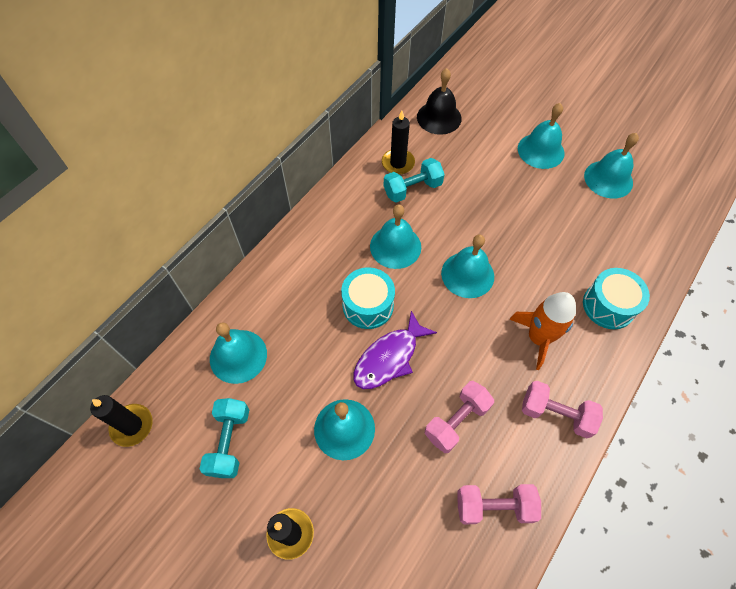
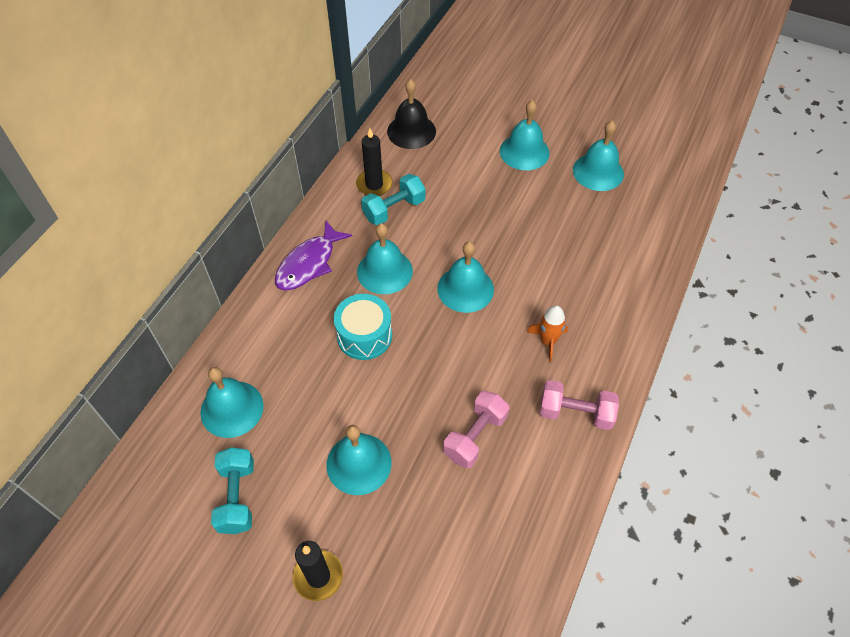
camera: 10 degrees left, 5 degrees down
(132, 426) = (126, 498): black candle -> none
(389, 357) = (395, 385): purple fish -> purple fish (309, 263)
(494, 506) = (525, 513): pink dumbbell -> none
(538, 338) = (548, 341): orange rocket -> orange rocket, size x0.65
(608, 306) = (614, 298): turquoise drum -> none

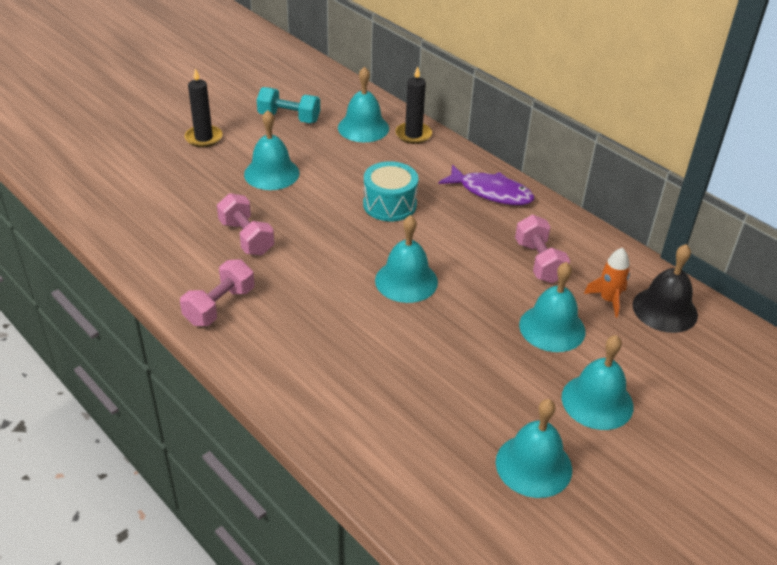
camera: 110 degrees right, 15 degrees down
(309, 263) = (491, 192): purple fish -> purple fish turned 150 degrees clockwise
(374, 184) = (582, 257): black candle -> black candle (413, 135)
(384, 271) = (458, 234): turquoise bell -> turquoise bell (552, 328)
(394, 209) = (539, 262): turquoise dumbbell -> pink dumbbell
(548, 341) = (308, 317): orange rocket -> orange rocket (608, 300)

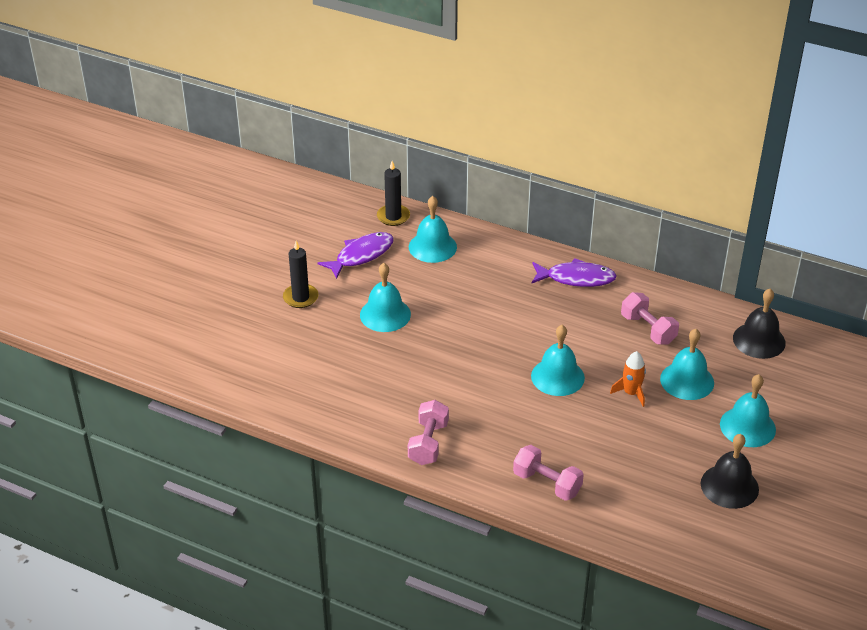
camera: 20 degrees left, 0 degrees up
(246, 238) = (407, 379): pink dumbbell -> pink dumbbell (547, 483)
(289, 118) = (361, 255): turquoise dumbbell -> purple fish
(389, 204) = (502, 314): turquoise drum -> none
(413, 135) = (479, 241): black candle -> black candle (393, 217)
(533, 465) = (729, 486): turquoise bell -> black bell
(608, 300) = (715, 345): orange rocket -> orange rocket (631, 393)

